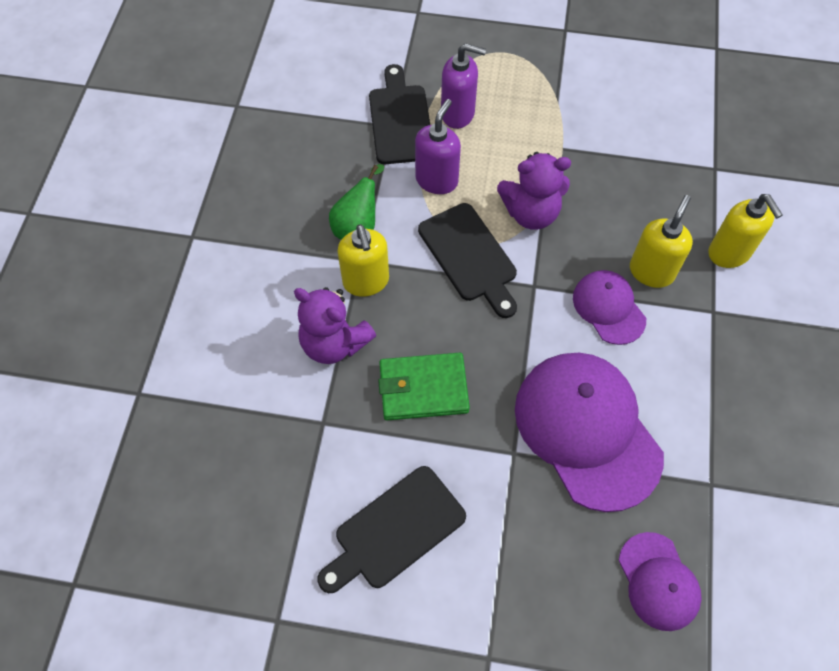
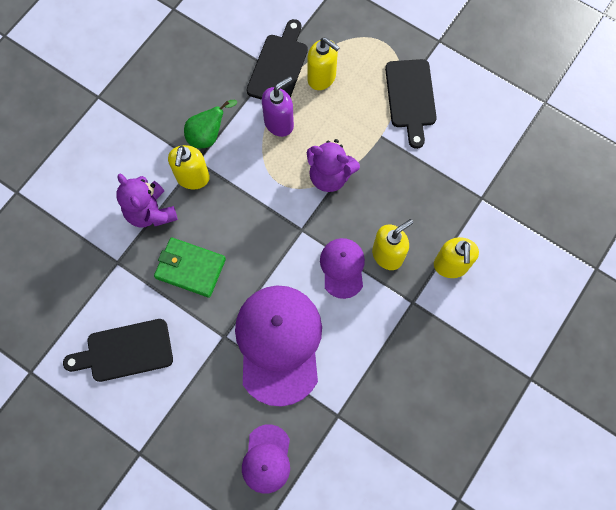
camera: 25 degrees right, 10 degrees up
(458, 114) = (322, 78): purple soap dispenser -> yellow soap dispenser
(470, 256) = (270, 190): black cutting board -> black cutting board (410, 97)

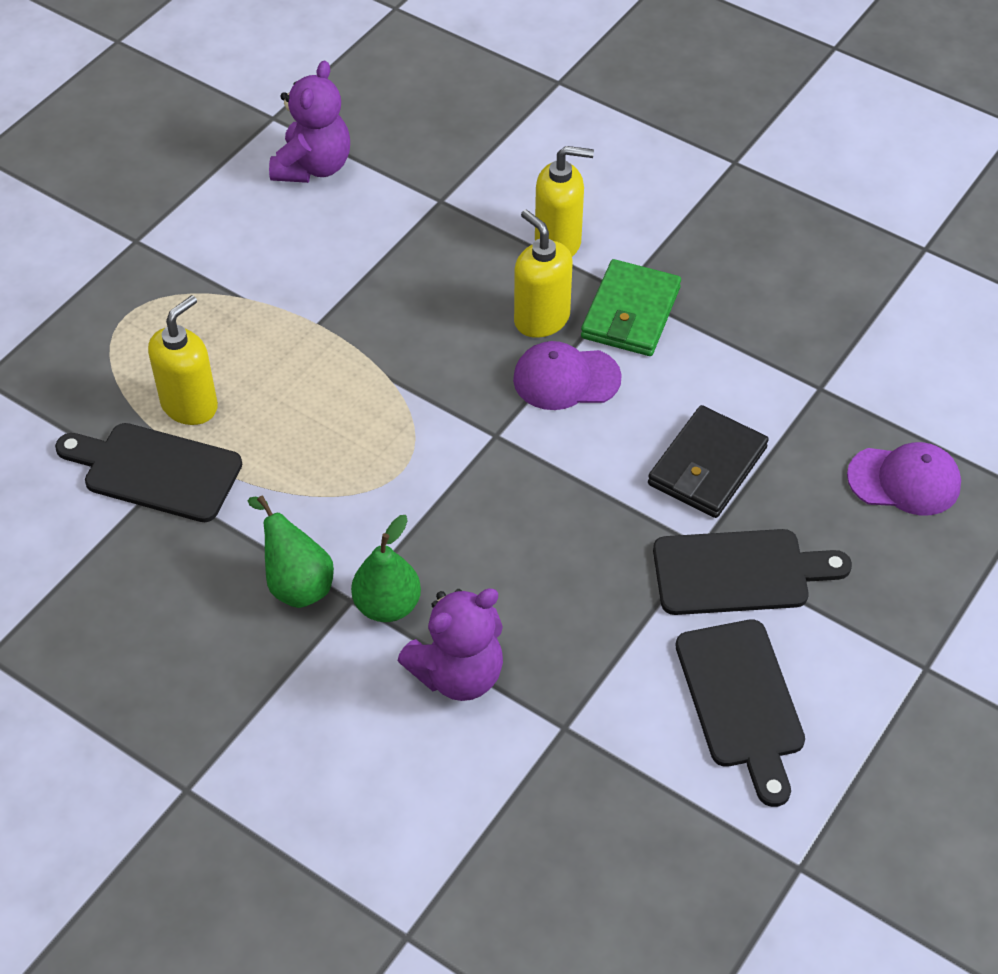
camera: 90 degrees left, 20 degrees down
(190, 268) = (573, 602): green wallet -> green wallet (630, 312)
(193, 178) = (387, 605): yellow soap dispenser -> green pear
(279, 123) = (280, 469): purple soap dispenser -> none
(279, 344) = (707, 466): purple cap -> black wallet
(330, 176) = (392, 395): purple teddy bear -> purple teddy bear (313, 167)
(410, 97) = (246, 281): black cutting board -> black cutting board (739, 572)

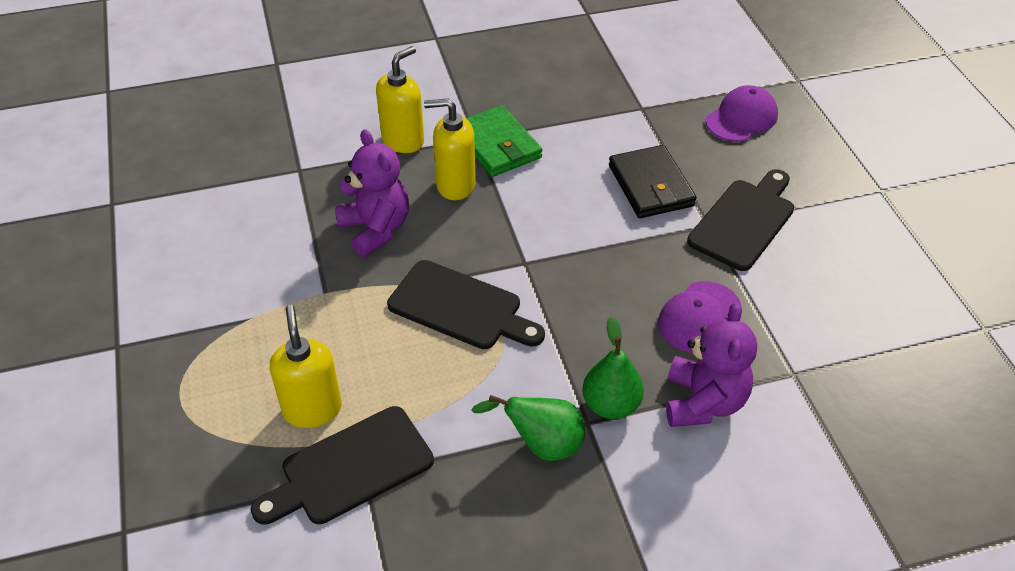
camera: 50 degrees left, 5 degrees down
(313, 167) = (185, 210): purple teddy bear -> purple teddy bear (375, 229)
(566, 379) = (516, 203): purple cap -> purple cap (699, 317)
(741, 701) = (842, 279): black cutting board -> black cutting board (460, 307)

